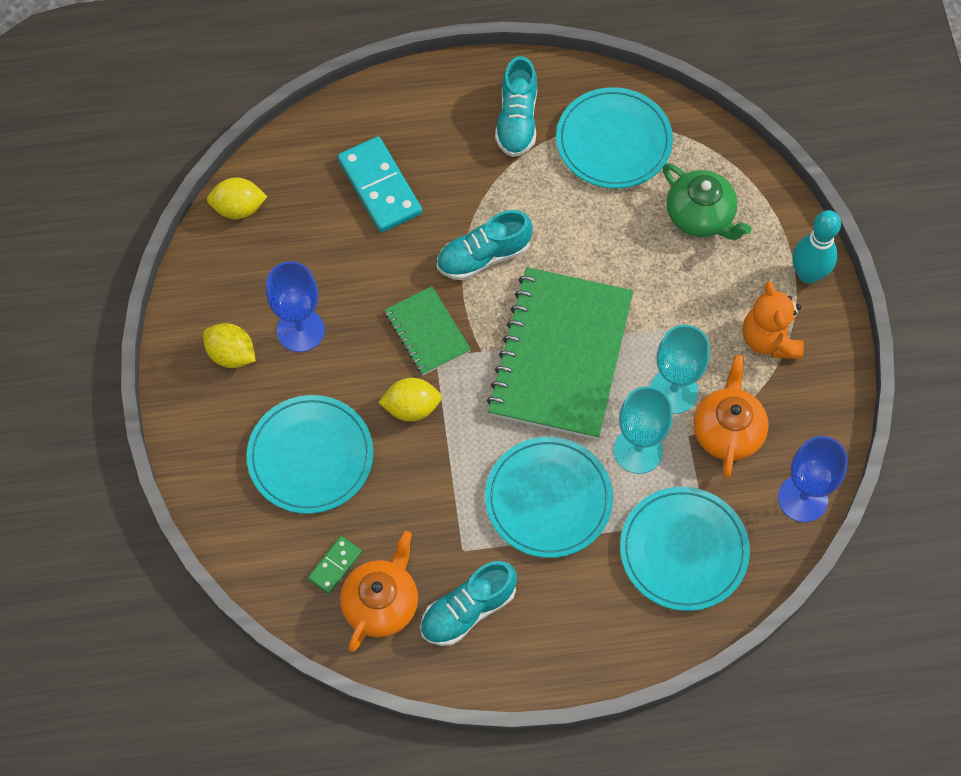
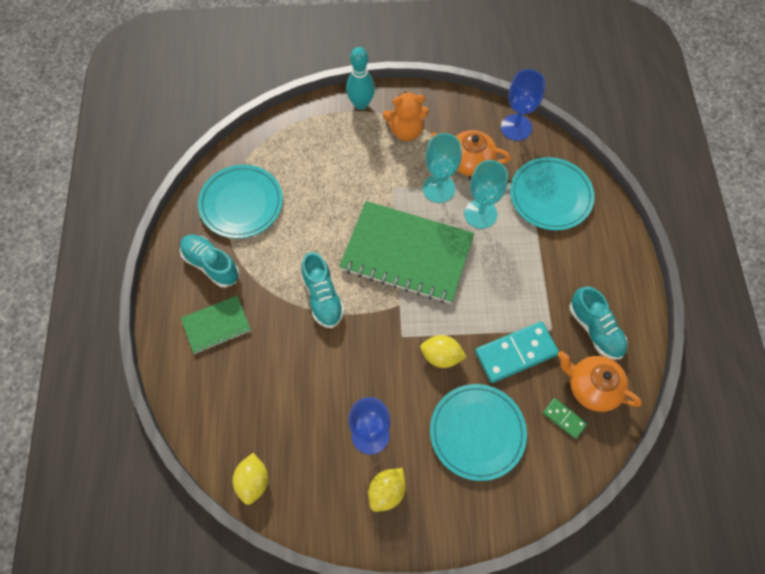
camera: 85 degrees left, 0 degrees up
(380, 187) = (252, 367): turquoise domino -> turquoise domino (516, 353)
(411, 408) = (441, 356): yellow lemon -> yellow lemon turned 75 degrees counterclockwise
(427, 332) = (381, 341): green notebook -> green notebook (216, 325)
(517, 120) = (211, 264): turquoise shoe -> turquoise shoe turned 150 degrees counterclockwise
(548, 499) = (514, 271): turquoise plate -> none
(700, 216) = (310, 158): green teapot -> none

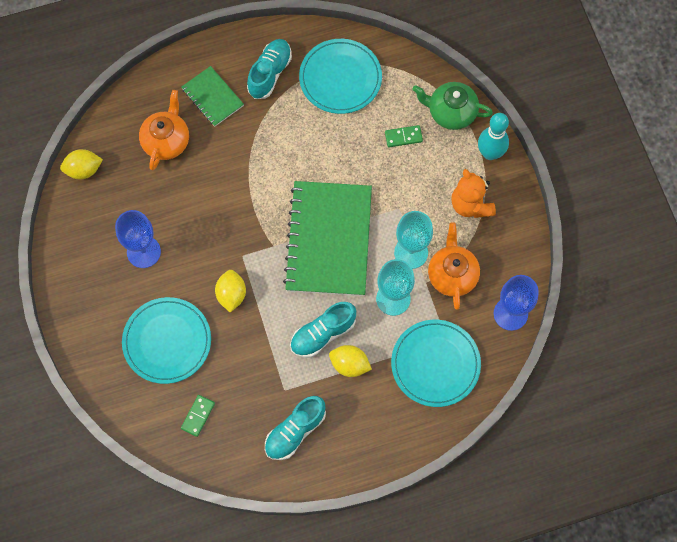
camera: 75 degrees right, 5 degrees up
(310, 123) = (451, 112): none -> green teapot
(322, 166) = (403, 137): none -> green domino
(322, 297) = (263, 177): turquoise shoe -> turquoise shoe (323, 334)
(387, 492) = (98, 277): yellow lemon -> yellow lemon (349, 365)
(516, 353) = (251, 361): turquoise domino -> none
(592, 387) = (235, 437): orange teapot -> orange teapot (166, 141)

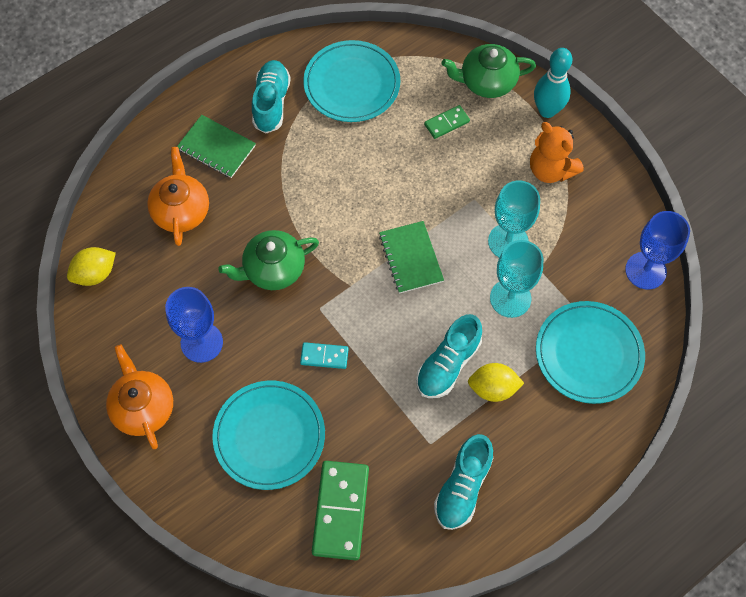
camera: 20 degrees left, 5 degrees down
(198, 416) = (340, 511): green domino -> green domino, size x1.93
(219, 212) = (273, 269): none -> green teapot
(231, 295) = (324, 356): yellow lemon -> turquoise domino
(328, 240) = (411, 258): green notebook -> green notebook, size x0.50
(452, 274) = (563, 250): orange teapot -> orange teapot (143, 407)

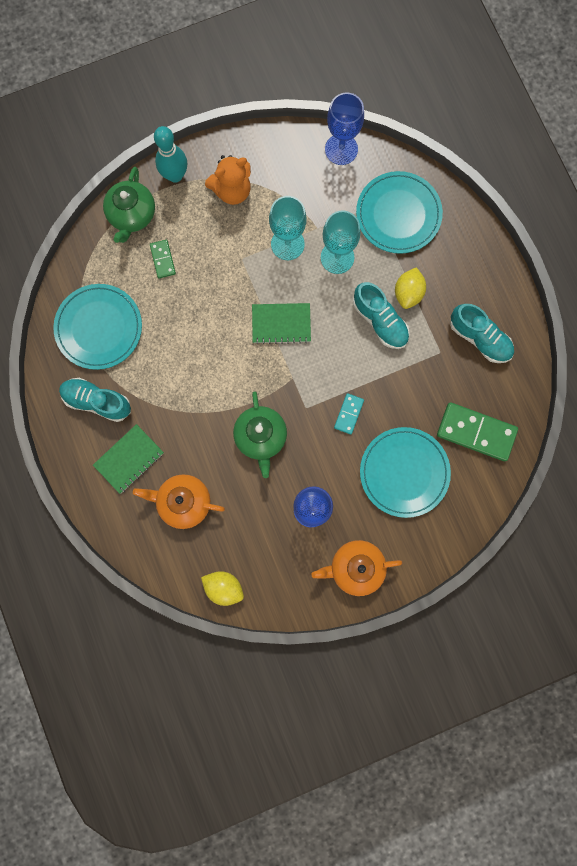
camera: 75 degrees left, 15 degrees up
(95, 274) = (224, 587): yellow lemon -> yellow lemon turned 45 degrees counterclockwise

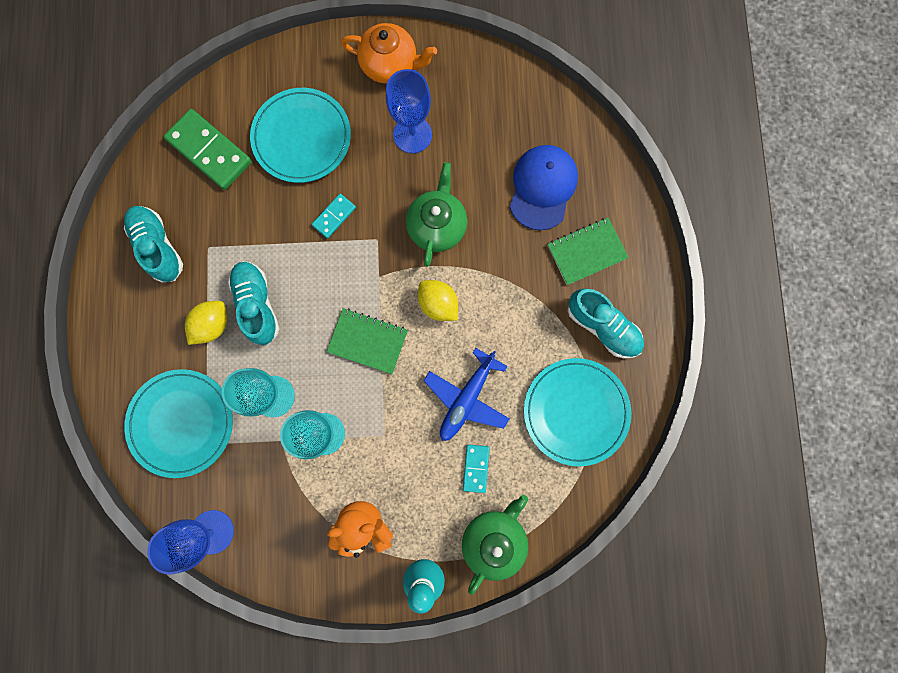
camera: 160 degrees left, 0 degrees up
(163, 259) = (476, 468): green domino -> turquoise domino
(183, 502) = (542, 188): orange teapot -> blue cap
(187, 308) = (466, 398): none -> blue plane
(224, 587) = (529, 91): yellow lemon -> yellow lemon (438, 304)

